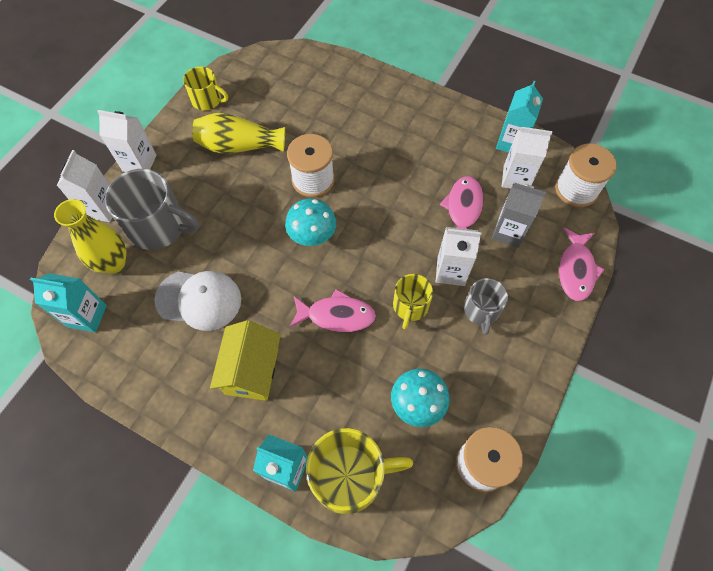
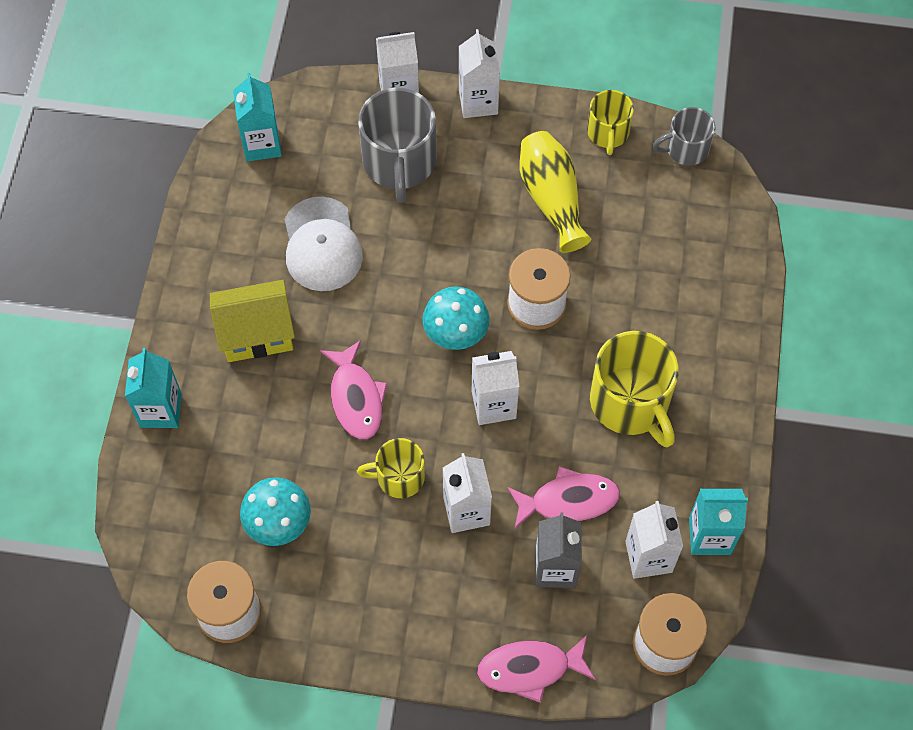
camera: 70 degrees right, 0 degrees up
(113, 263) = (334, 138): yellow vase -> none
(349, 476) = (172, 476): yellow mug -> yellow mug (631, 402)
(377, 229) = (493, 404): none -> white carton
(481, 310) = (424, 562): grey mug -> grey mug (685, 149)

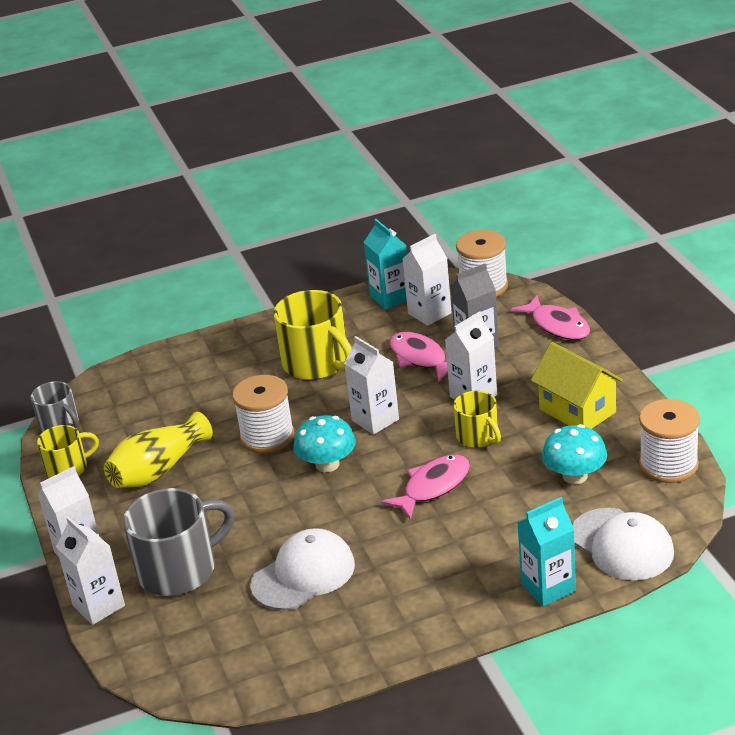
camera: 115 degrees left, 30 degrees down
(162, 498) = (621, 545): none -> white cap
(256, 333) = (424, 569): yellow house -> yellow house (577, 411)
(262, 144) = (220, 669): turquoise carton -> none
(631, 402) = (317, 363): yellow mug -> yellow mug turned 105 degrees clockwise

